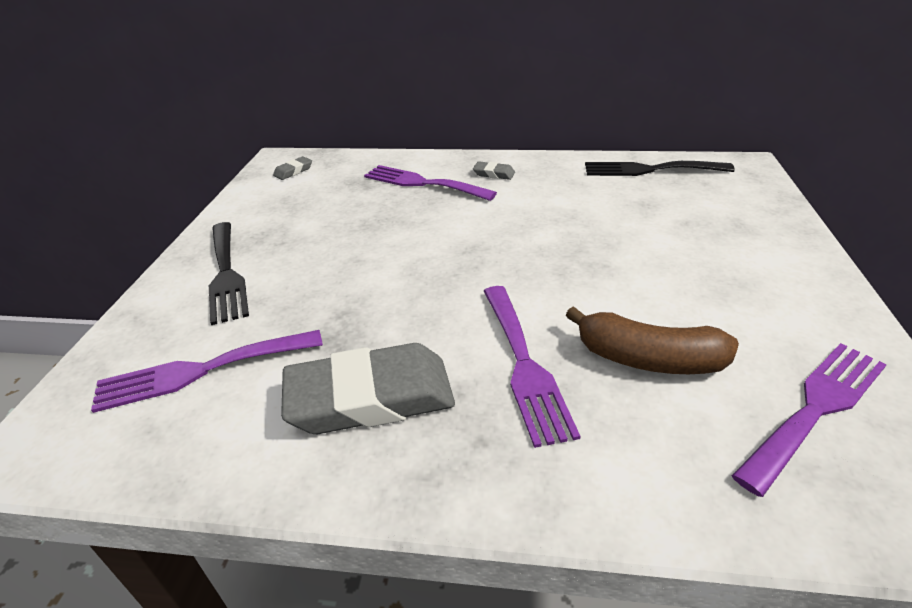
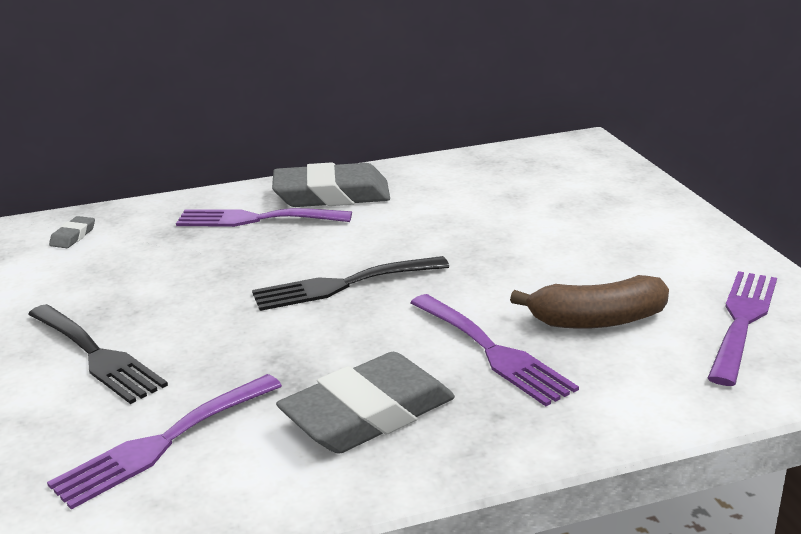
camera: 25 degrees left, 10 degrees down
(494, 174) = (332, 195): grey eraser -> grey eraser, size x2.42
(649, 170) = (495, 162): black fork -> black fork (342, 285)

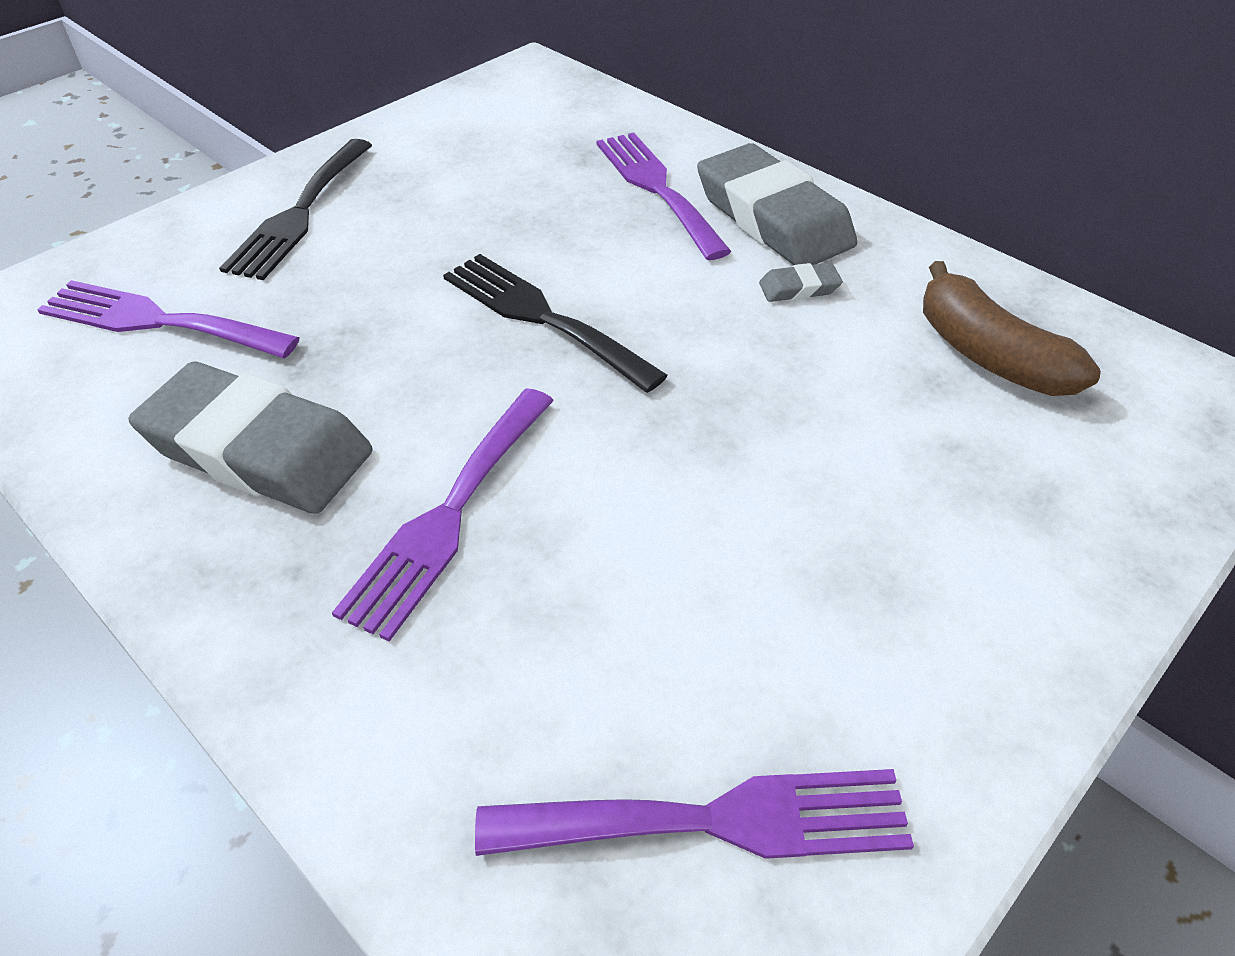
camera: 60 degrees right, 20 degrees up
(73, 236) = (525, 96): grey eraser -> grey eraser (799, 288)
(597, 320) = (597, 606): brown banana -> brown banana (987, 355)

